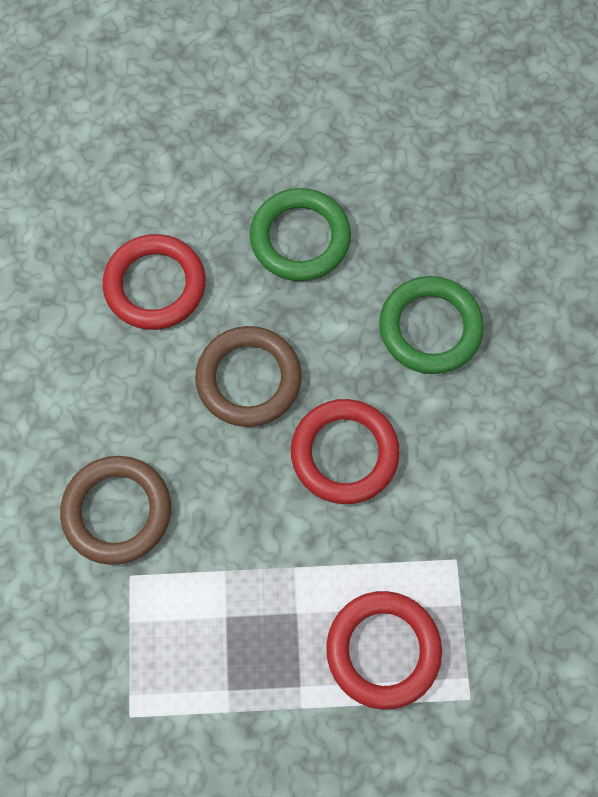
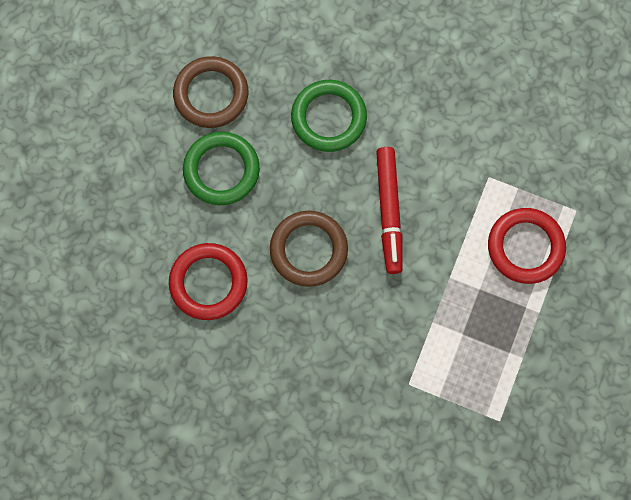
camera: 65 degrees left, 5 degrees up
(117, 511) = (361, 374): brown ring -> brown ring (211, 94)
(344, 453) = (389, 212): red ring -> red marker

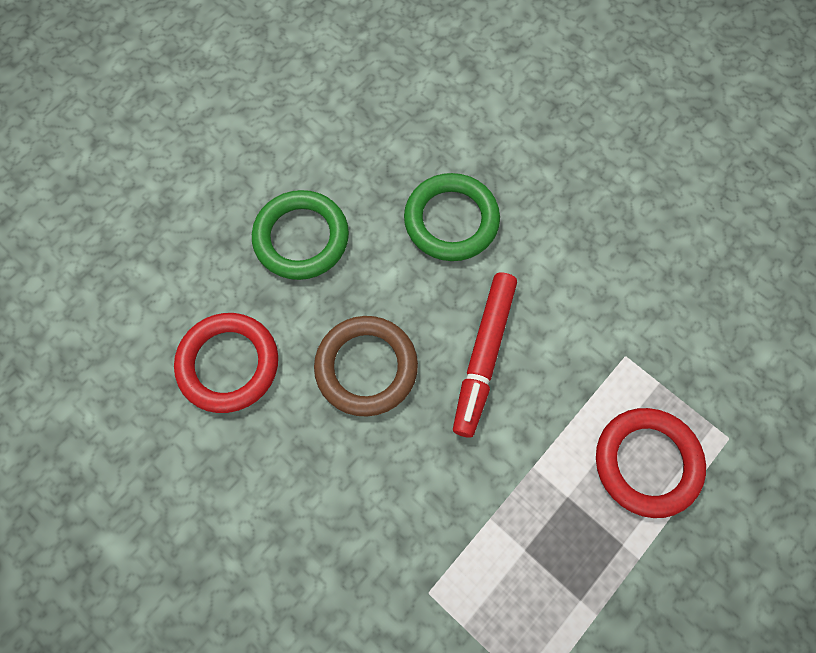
camera: 20 degrees right, 5 degrees down
(211, 94) = (325, 151): brown ring -> none

